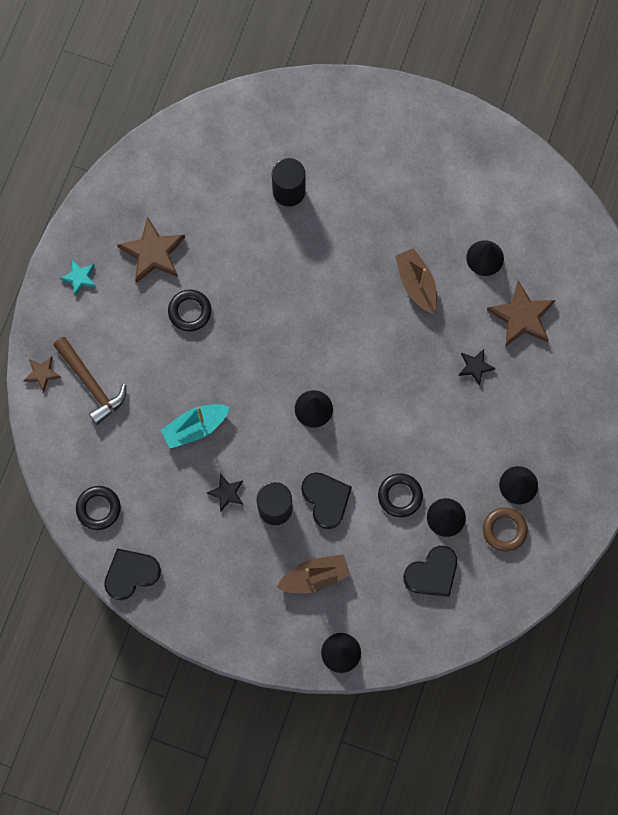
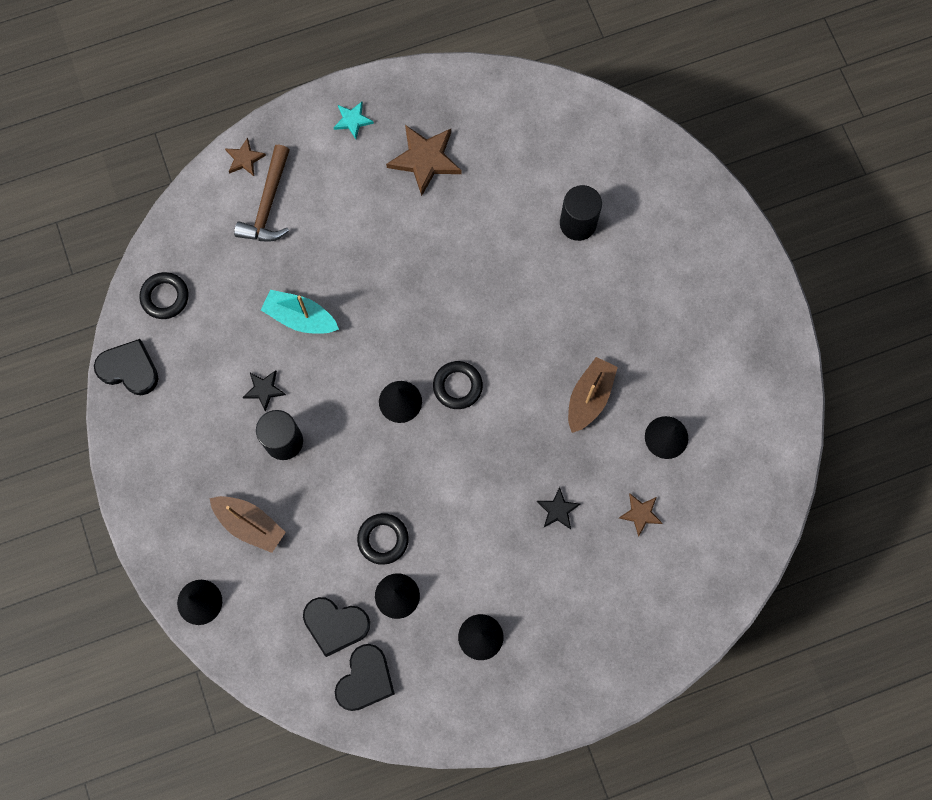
camera: 50 degrees right, 0 degrees up
(190, 311) = (399, 230): black ring -> black ring (457, 386)
(326, 499) = (327, 478): black heart -> black heart (365, 679)
(504, 530) = (428, 658): brown ring -> none
(522, 316) = (640, 514): brown star -> brown star, size x0.54

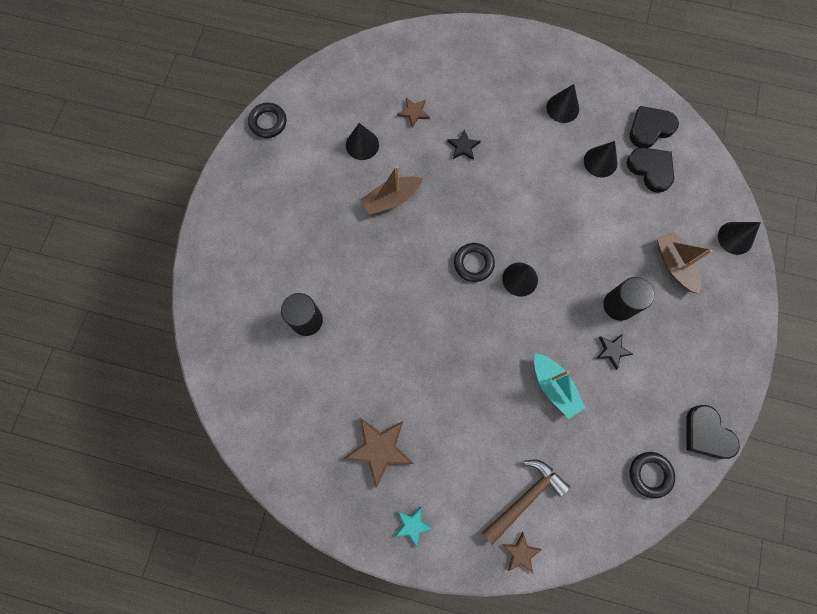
camera: 145 degrees left, 0 degrees up
(383, 539) = (588, 200): black ring -> black ring (268, 122)

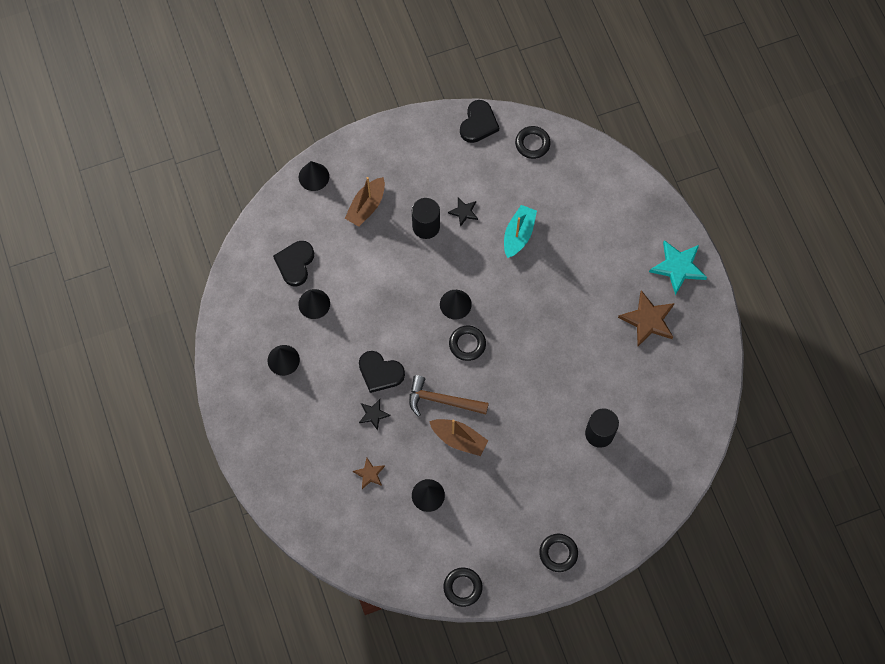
camera: 125 degrees left, 5 degrees down
(234, 212) = (558, 553): none -> black ring
(412, 525) = (678, 267): turquoise star -> turquoise star, size x1.84
(521, 553) = (642, 192): brown star -> none
(525, 498) = (607, 210): brown hammer -> brown hammer (442, 400)
(650, 128) = (257, 284): black heart -> black heart (380, 373)

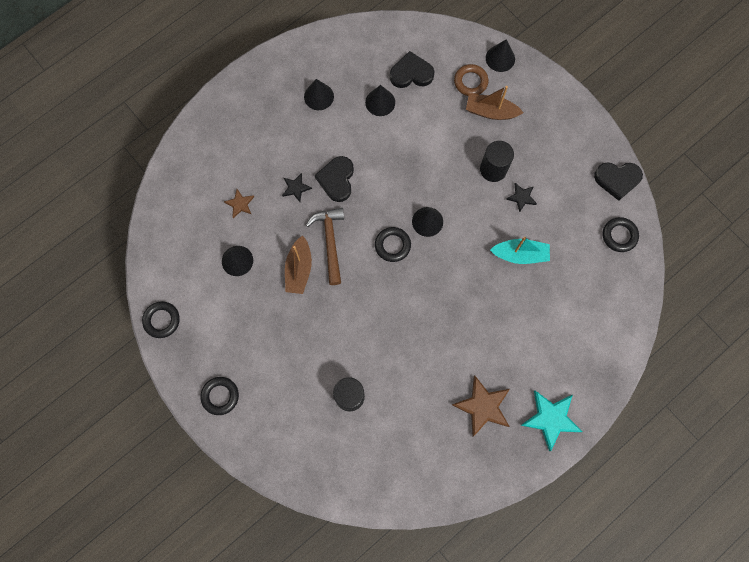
camera: 70 degrees right, 5 degrees up
(327, 213) = (470, 82): none -> brown ring

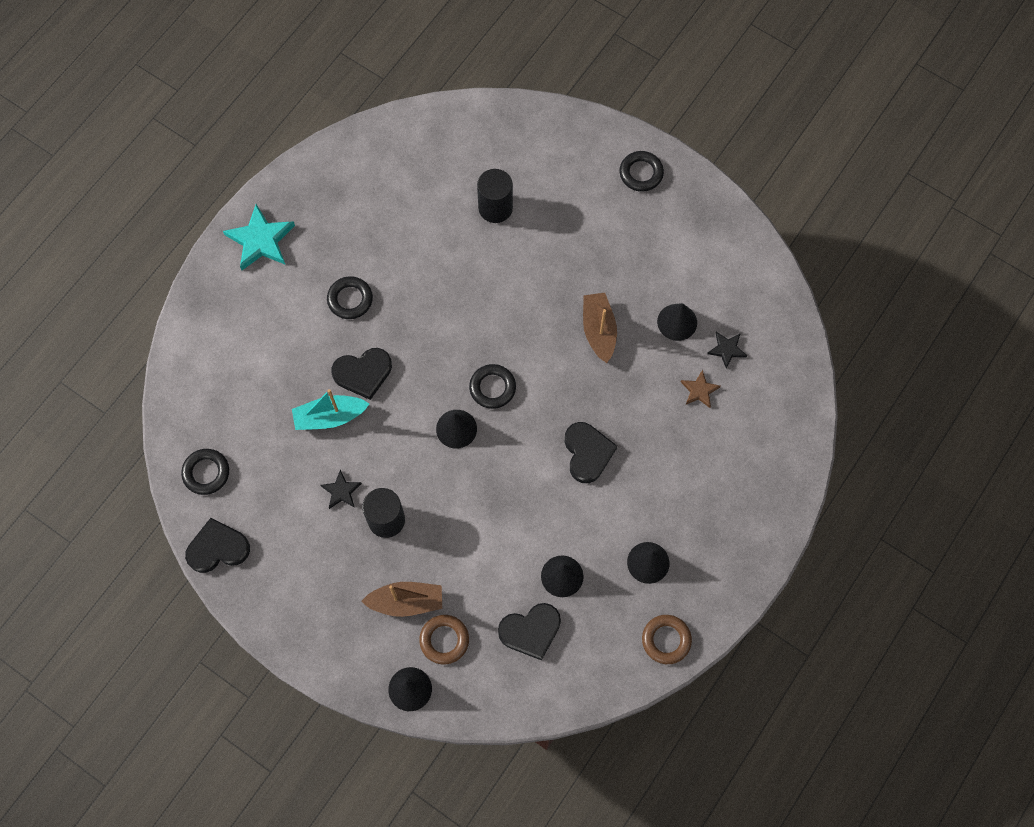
camera: 165 degrees right, 5 degrees down
(162, 320) = (739, 234): black ring -> black ring (350, 299)
(296, 188) = (636, 429): black star -> black star (727, 349)
(323, 46) = (666, 640): none -> brown ring
(330, 242) = (571, 372): brown hammer -> none
(482, 406) = (341, 234): brown star -> none
(488, 282) = (363, 373): none -> black heart

